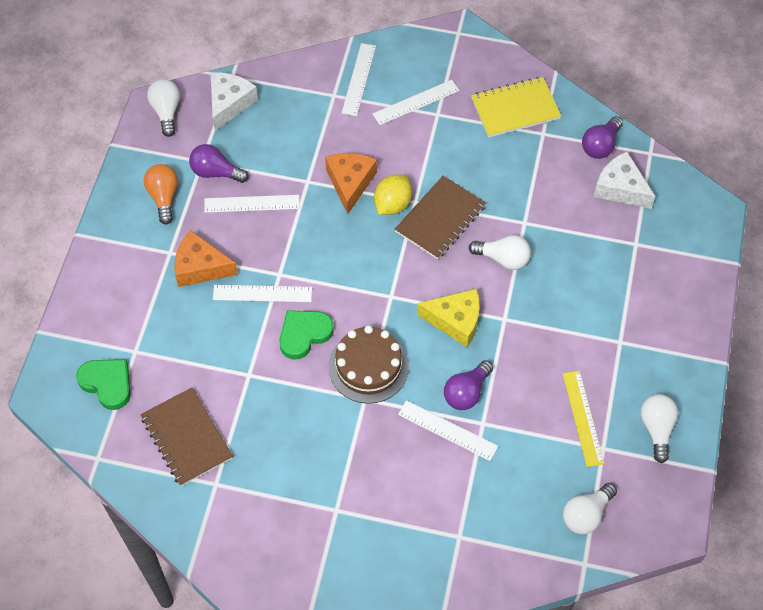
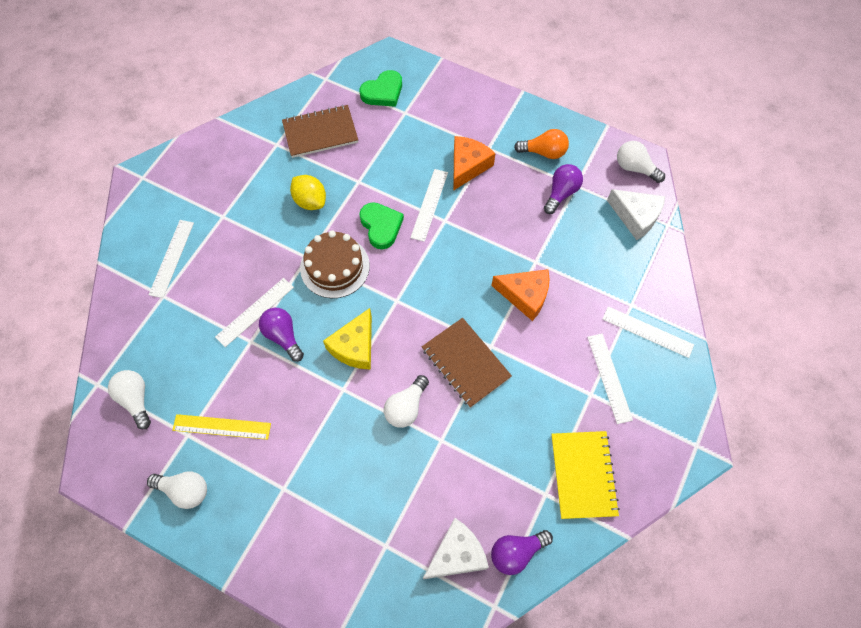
camera: 105 degrees right, 5 degrees up
(166, 112) = (635, 168): white light bulb -> white light bulb turned 150 degrees counterclockwise
(252, 204) = (521, 214): white ruler -> white ruler (171, 258)
(392, 204) = (492, 325): yellow lemon -> yellow lemon (310, 201)
(600, 145) = (516, 552): purple light bulb -> purple light bulb turned 75 degrees counterclockwise

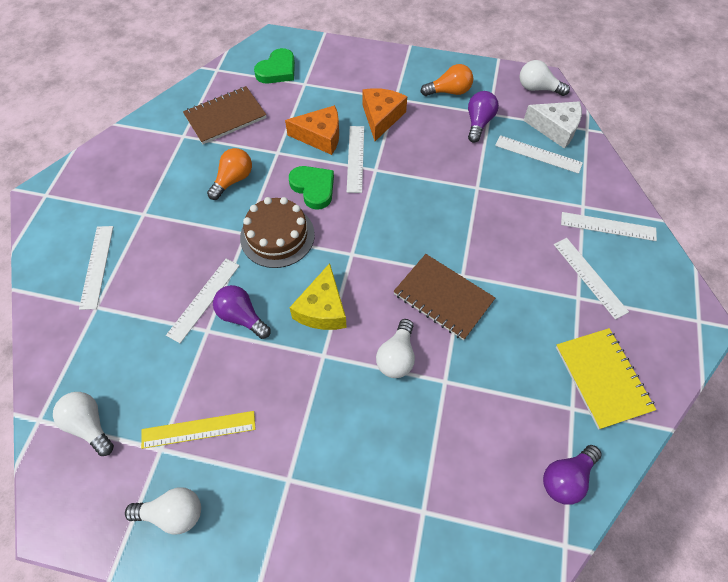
camera: 15 degrees left, 5 degrees down
(310, 201) = (233, 180): yellow lemon -> orange light bulb
(457, 554) = (504, 499): white cheese -> none
(525, 296) = (479, 220): orange cheese -> orange cheese (320, 137)
(608, 240) = (538, 154): none -> white ruler

